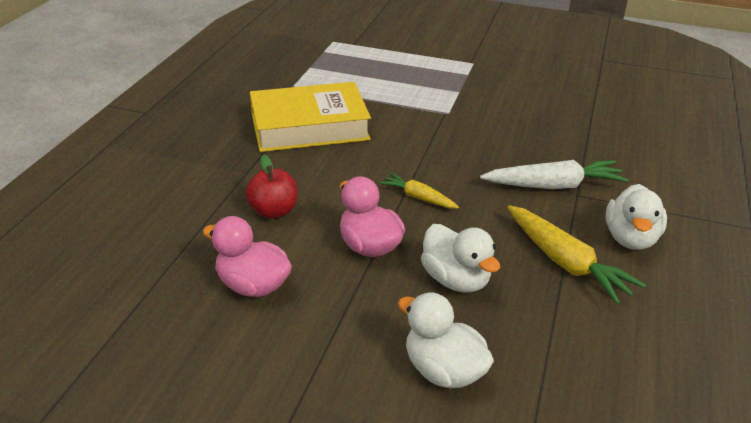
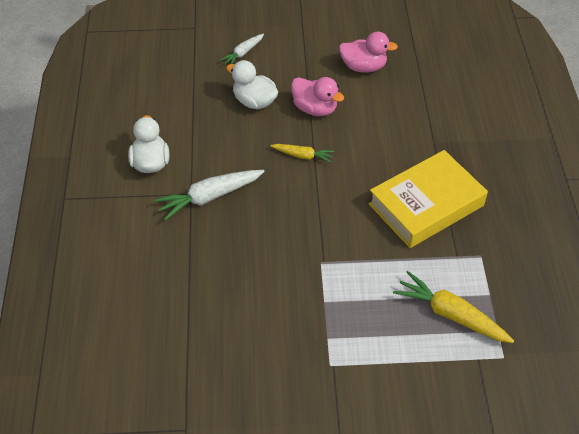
camera: 160 degrees right, 15 degrees up
(273, 211) = (390, 116): red apple -> none
(443, 370) = (243, 53): white duck -> white carrot
(565, 262) = (191, 132): yellow carrot -> yellow carrot (451, 315)

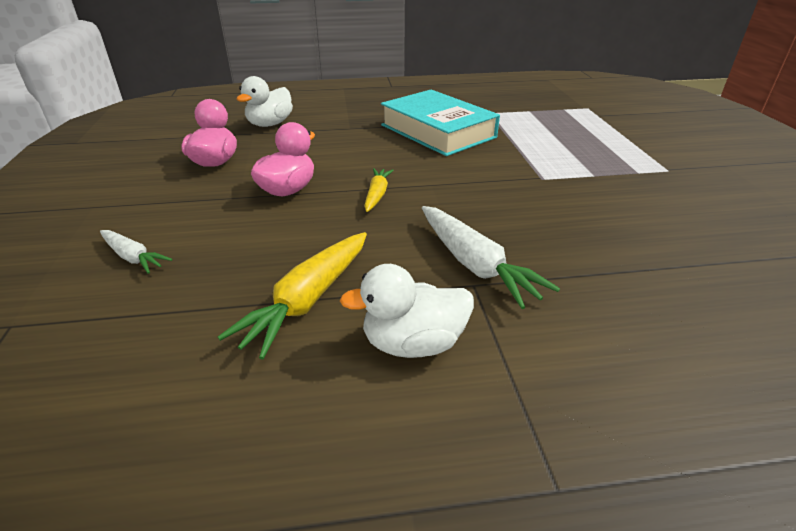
camera: 95 degrees left, 15 degrees down
(254, 101) = (262, 238): white duck -> white duck (270, 124)
(426, 205) = (437, 131): yellow book -> turquoise book
(451, 315) = (562, 123): yellow carrot -> yellow carrot (308, 300)

